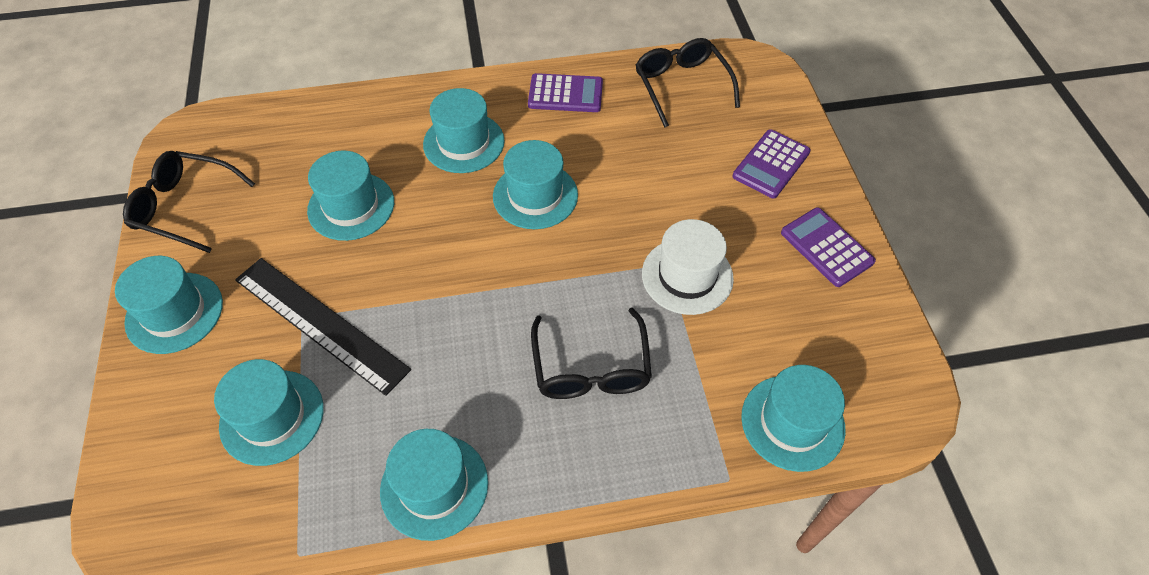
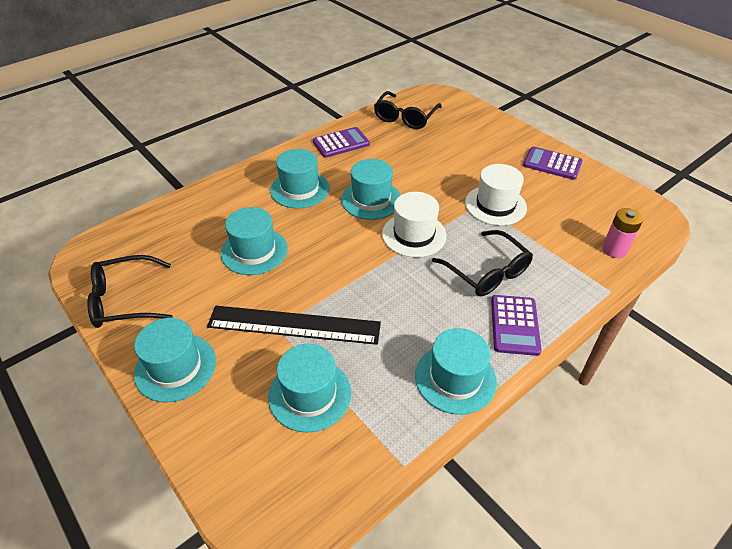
camera: 30 degrees left, 10 degrees down
(546, 270) = (414, 234): none -> white hat
(681, 86) = (405, 117): black glasses -> black glasses turned 105 degrees counterclockwise
(771, 164) = (488, 137): purple calculator -> purple calculator (515, 325)
(792, 422) = (614, 250): turquoise hat -> pink battery

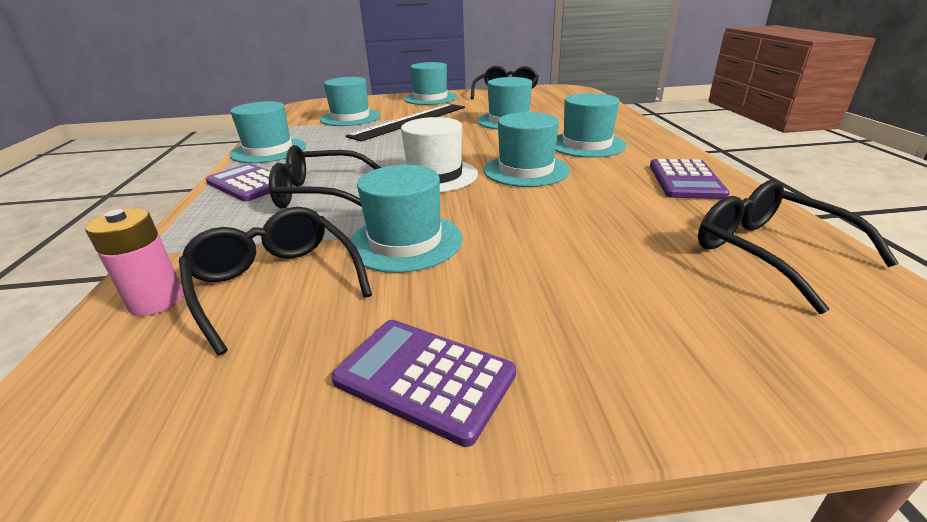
camera: 125 degrees right, 15 degrees down
(495, 205) = (405, 242): white hat -> turquoise hat
(552, 164) = (424, 378): purple calculator -> purple calculator turned 120 degrees counterclockwise
(564, 223) = (276, 283): none -> black glasses

